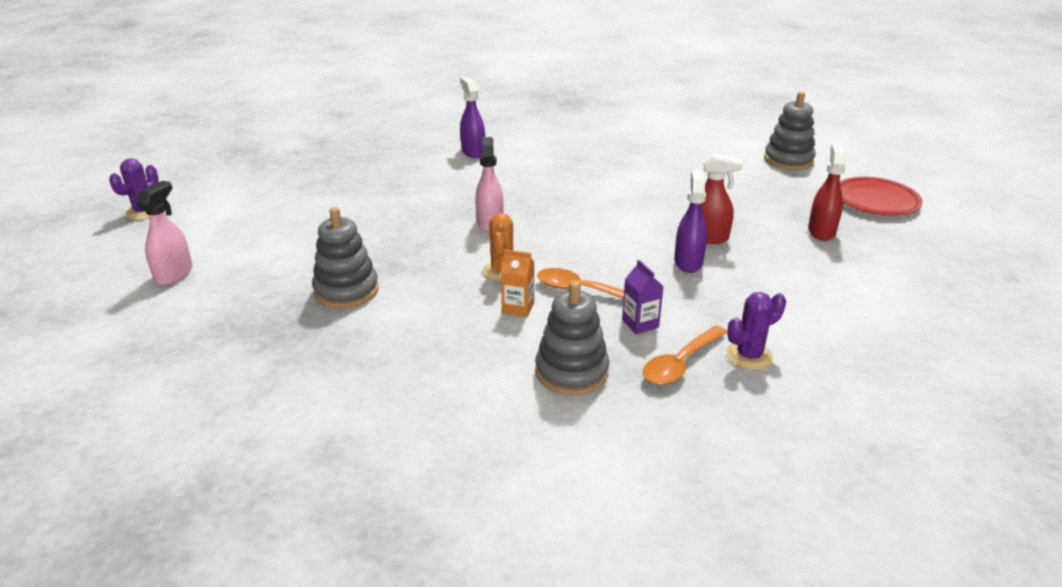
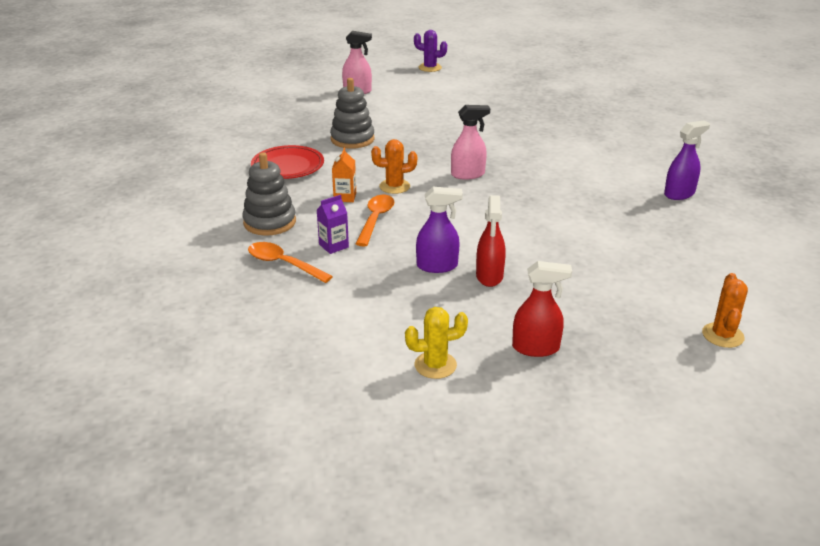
camera: 80 degrees right, 0 degrees up
(473, 151) = (600, 153): purple spray bottle -> purple spray bottle (679, 194)
(749, 356) = (296, 295): purple cactus -> none
(788, 160) = (722, 335): grey stacking toy -> orange cactus
(859, 281) = (435, 365): none -> yellow cactus
(876, 201) = (642, 398): red plate -> red plate (288, 166)

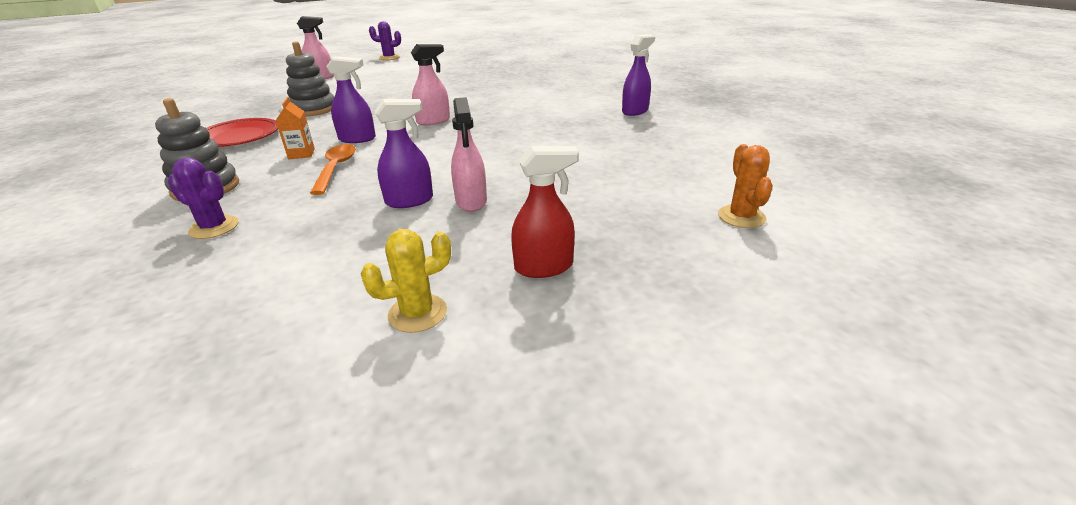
camera: 15 degrees left, 0 degrees up
(283, 264) = (214, 227): orange spoon -> purple cactus
(333, 246) = (283, 199): purple carton -> none
(394, 186) = (357, 139): orange cactus -> purple spray bottle
(489, 276) = (471, 201): red spray bottle -> pink spray bottle

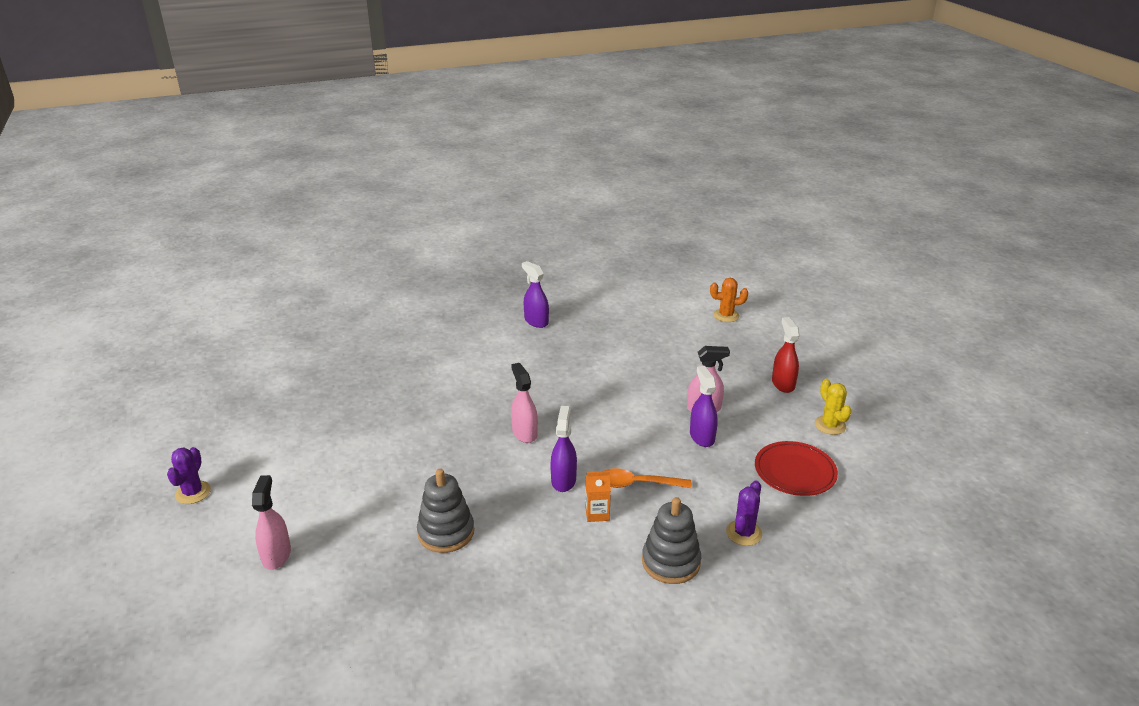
camera: 85 degrees left, 0 degrees up
(239, 137) = (532, 578): red plate -> red plate (795, 472)

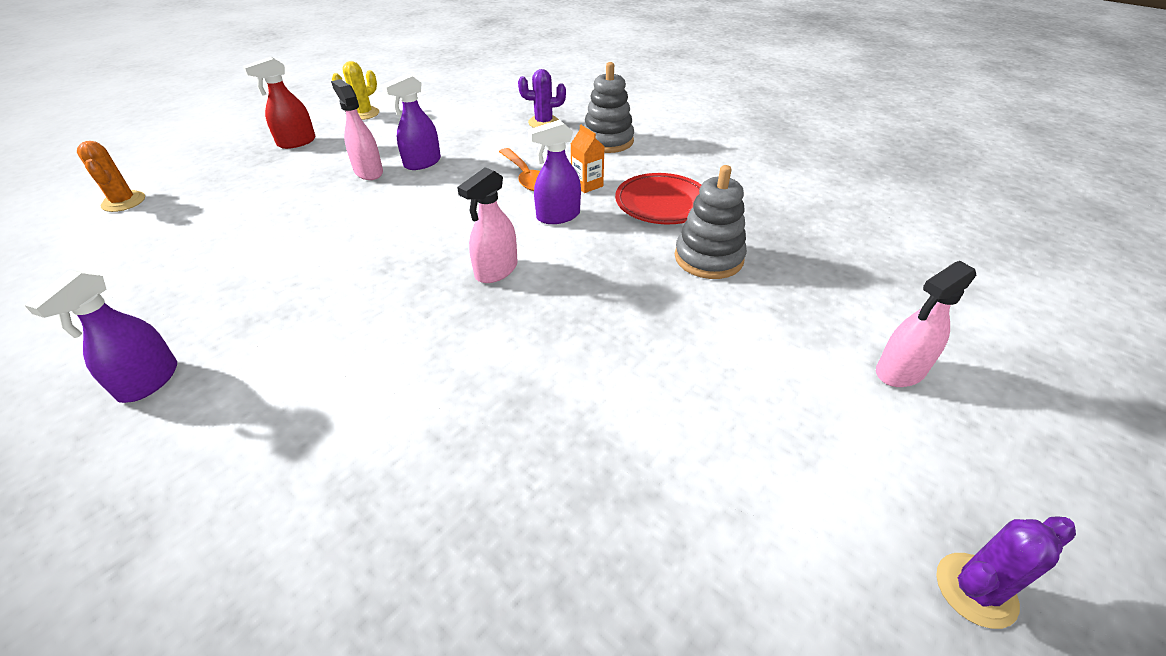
camera: 120 degrees left, 10 degrees up
(795, 472) = (446, 117): red plate -> red plate (662, 203)

